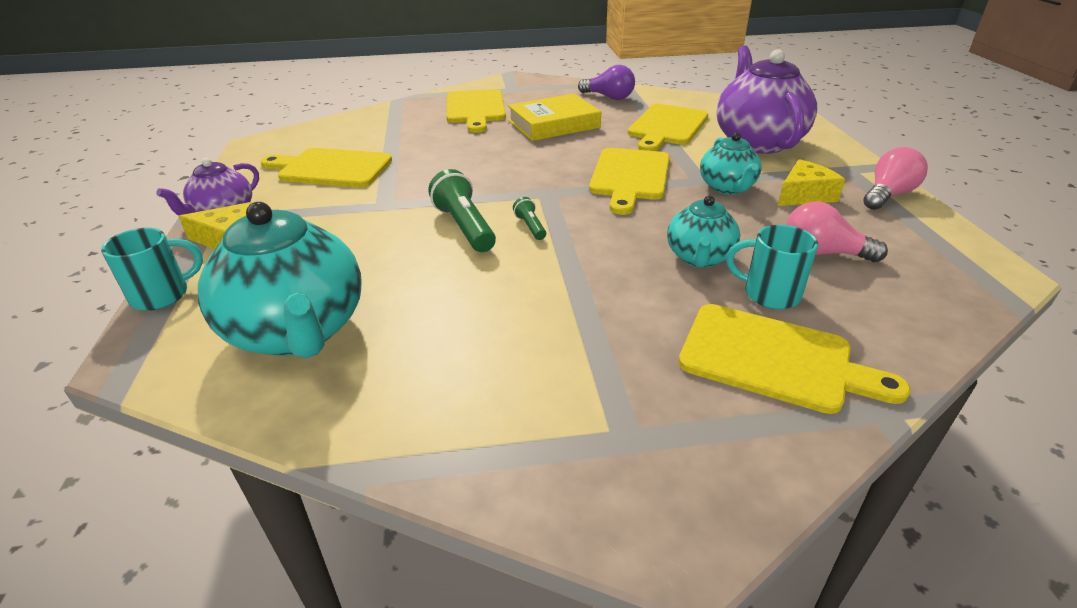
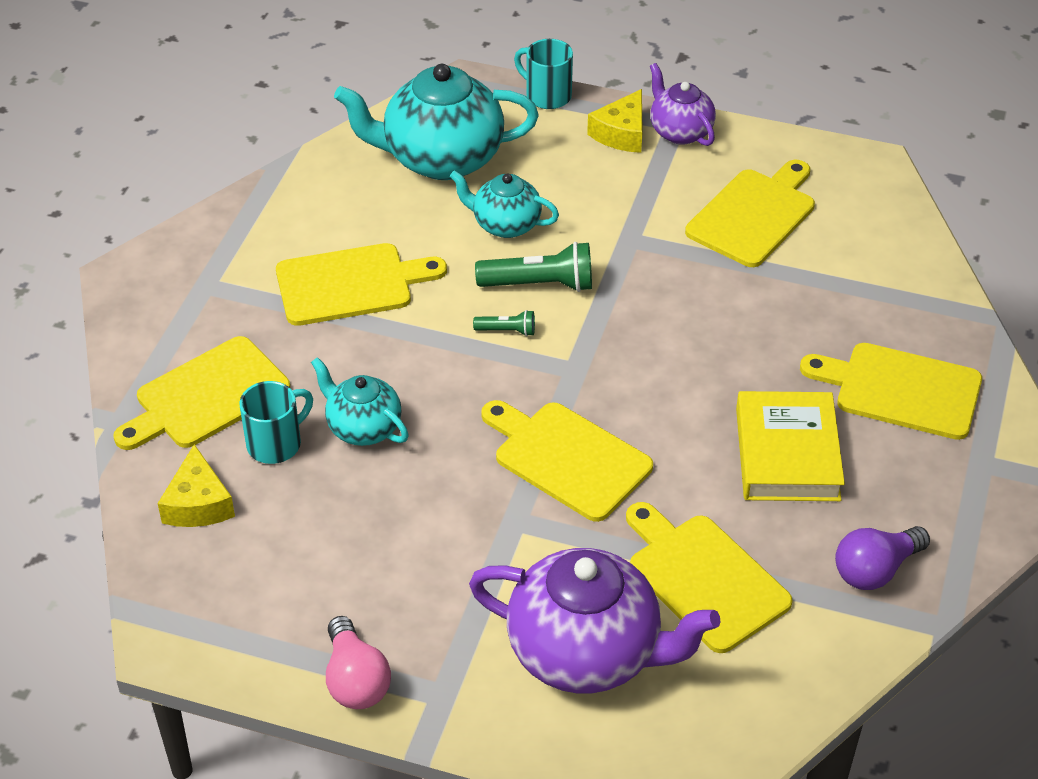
camera: 115 degrees right, 10 degrees up
(162, 295) = (546, 95): turquoise mug -> turquoise mug turned 135 degrees clockwise
(538, 324) = (350, 284): none -> yellow cutting board
(727, 187) = (480, 534): turquoise teapot -> turquoise teapot (505, 224)
(804, 195) = (413, 596): yellow cheese -> yellow cheese (198, 503)
(822, 253) = (300, 526): pink light bulb -> none

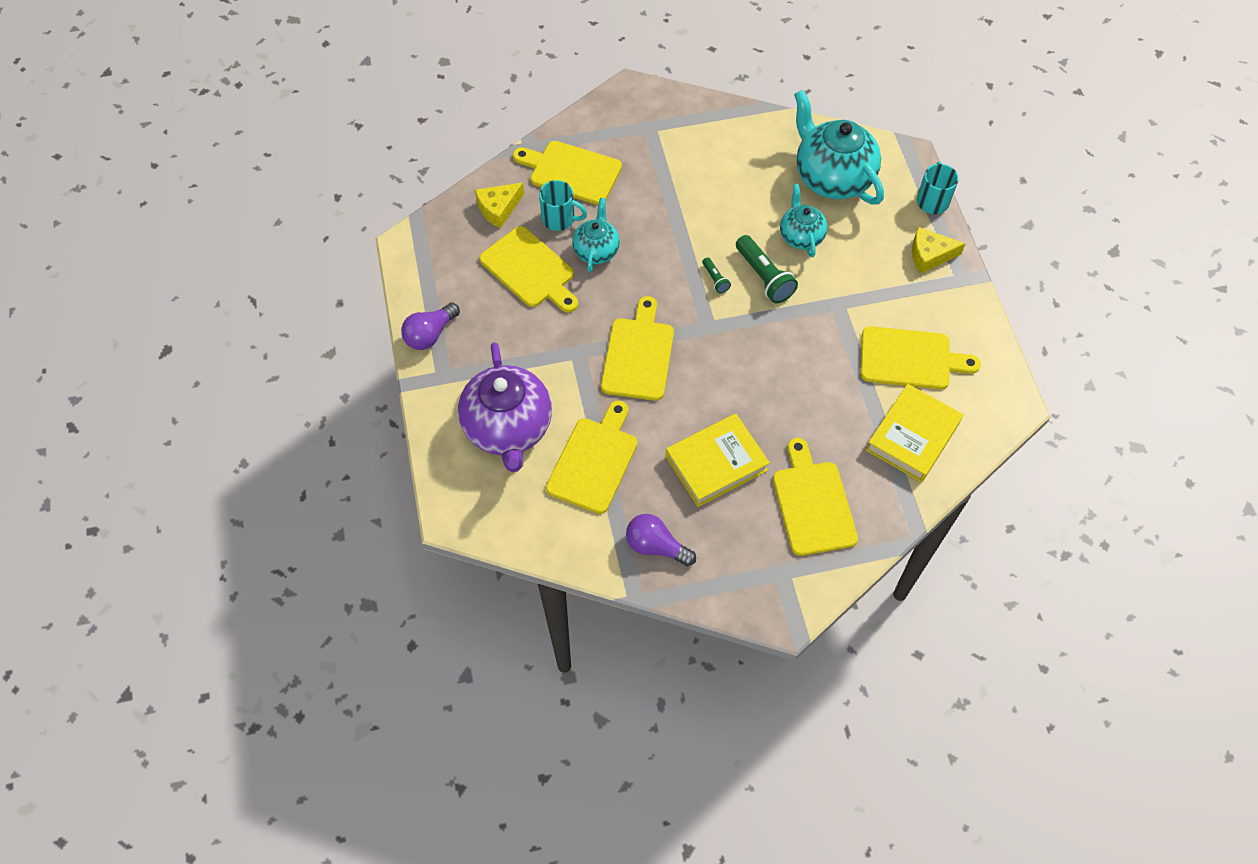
camera: 60 degrees right, 15 degrees up
(350, 284) = (697, 189): yellow cutting board -> yellow cutting board (530, 270)
(355, 680) = (430, 334): pink light bulb -> purple light bulb
(680, 131) = (957, 285): purple teapot -> none
(862, 262) = (912, 436): none -> yellow book

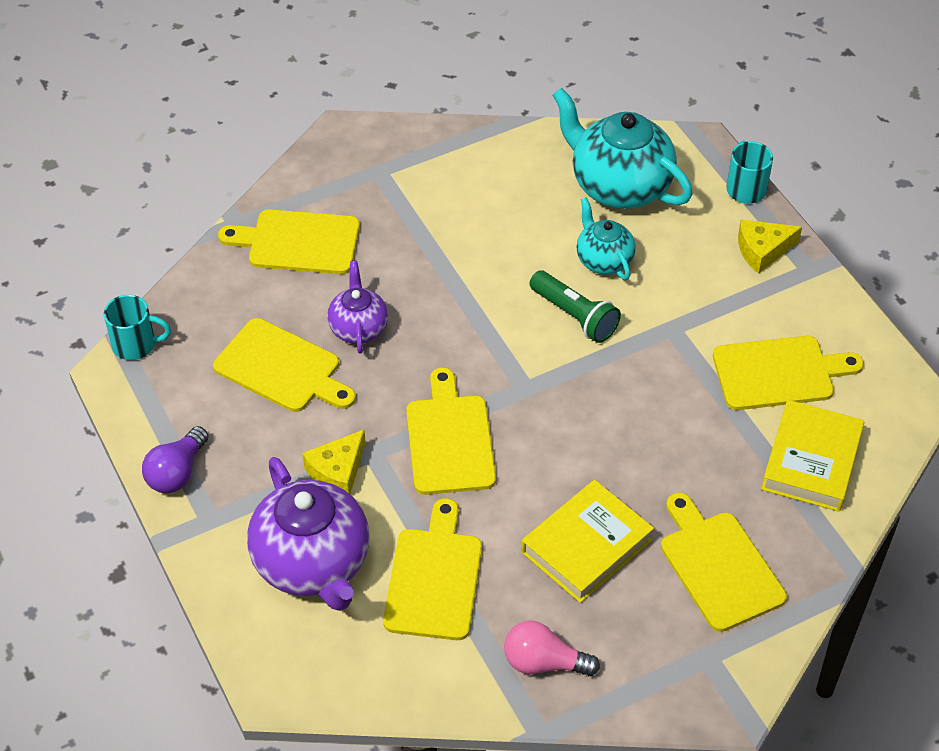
camera: 15 degrees left, 10 degrees down
(498, 209) = (219, 304): yellow cheese -> yellow cheese (337, 471)
(560, 219) = (300, 300): turquoise mug -> turquoise mug (136, 344)
(596, 250) = (358, 328): turquoise teapot -> purple teapot
(656, 546) = (543, 662): purple light bulb -> pink light bulb
(715, 279) = (516, 331): green flashlight -> none

